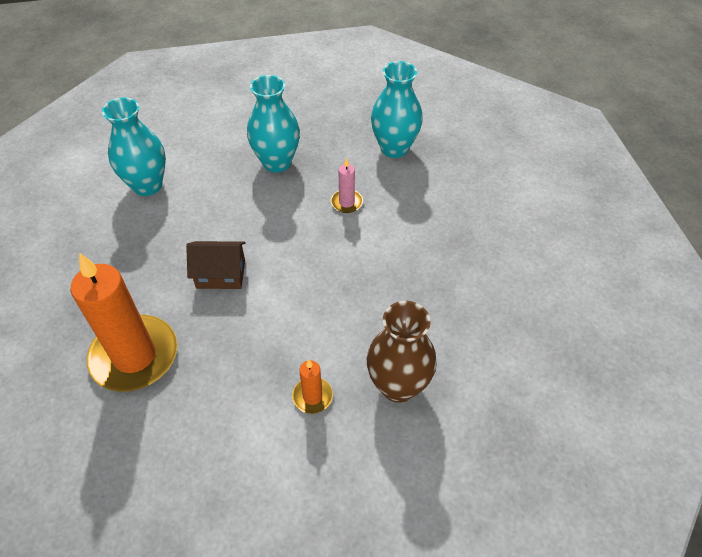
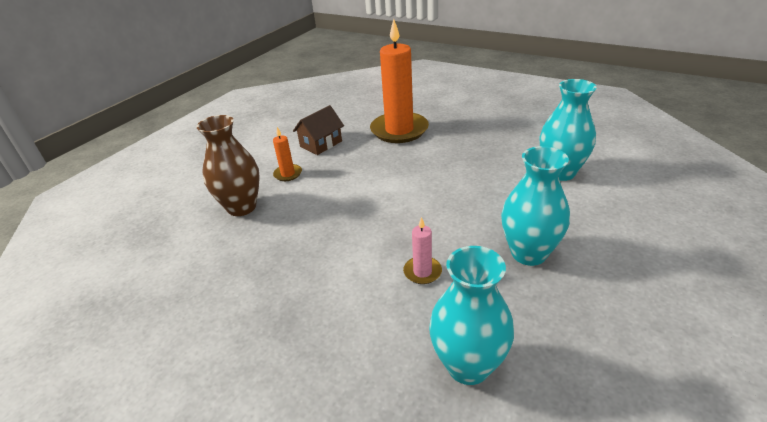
camera: 135 degrees right, 15 degrees down
(221, 274) = (422, 175): brown house -> brown house (321, 144)

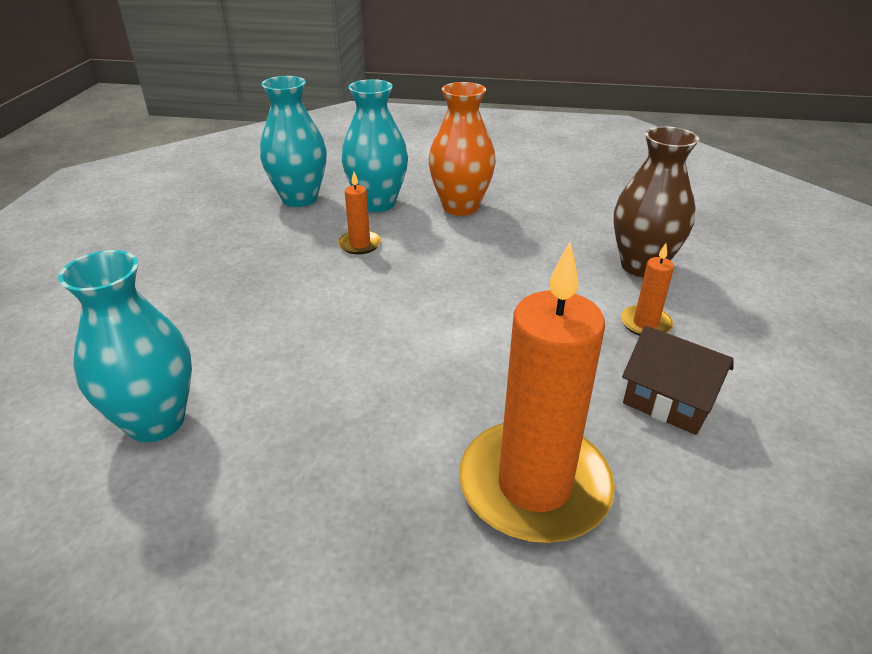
camera: 155 degrees right, 0 degrees up
(306, 301) = (460, 207): none -> orange vase
(321, 144) = (669, 401): brown house -> brown house turned 75 degrees counterclockwise
(422, 272) = (360, 244): pink candle -> orange candle
(528, 253) = (239, 281): turquoise vase -> turquoise vase (377, 203)

